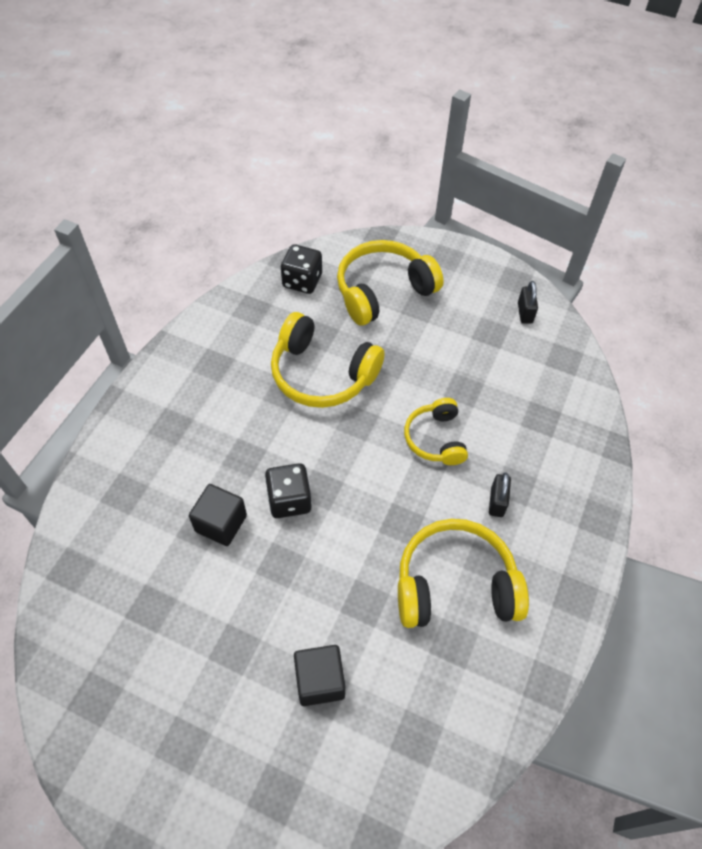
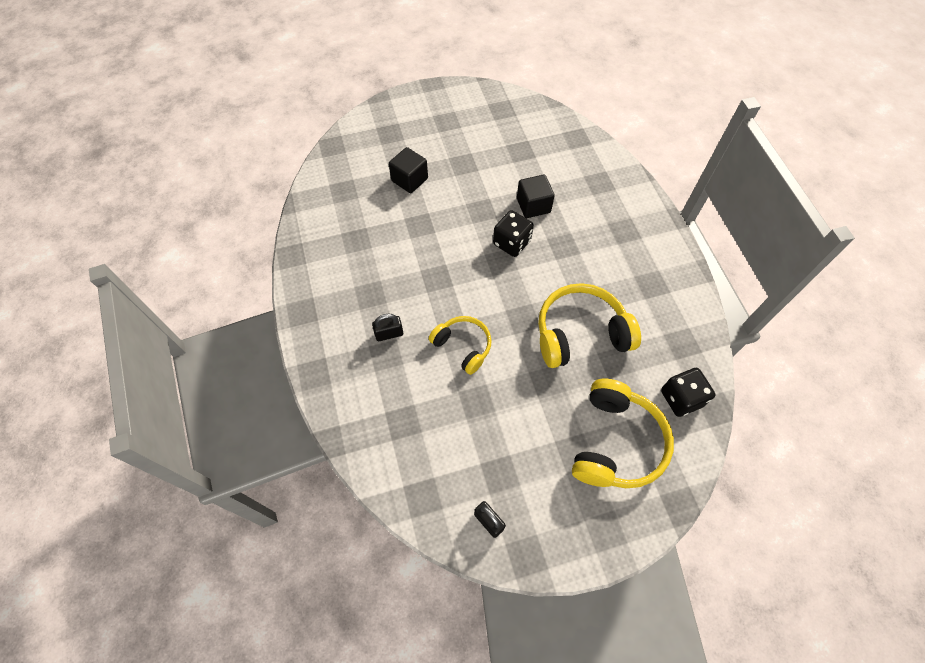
camera: 140 degrees right, 5 degrees up
(455, 585) = (377, 267): yellow headphones -> none
(497, 502) = (389, 334): black padlock -> black padlock turned 75 degrees counterclockwise

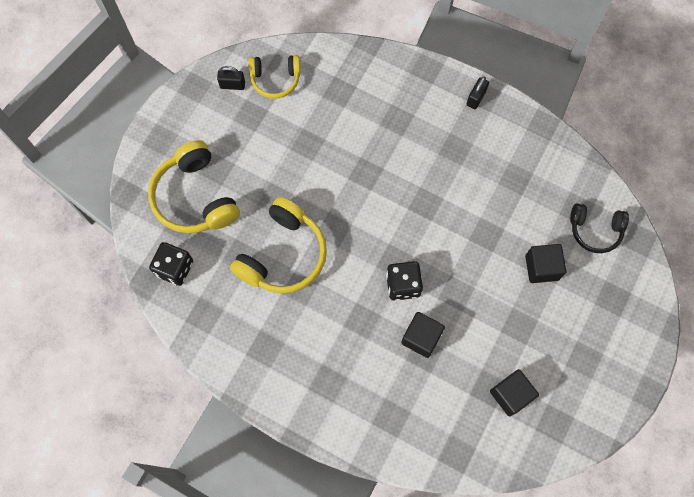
camera: 135 degrees right, 10 degrees up
(350, 171) = (595, 230): none -> black headphones
(389, 334) = (410, 134): black padlock -> black padlock (476, 98)
(463, 346) = (353, 171): yellow headphones -> yellow headphones (275, 79)
(511, 138) = (510, 394): none -> black cube

